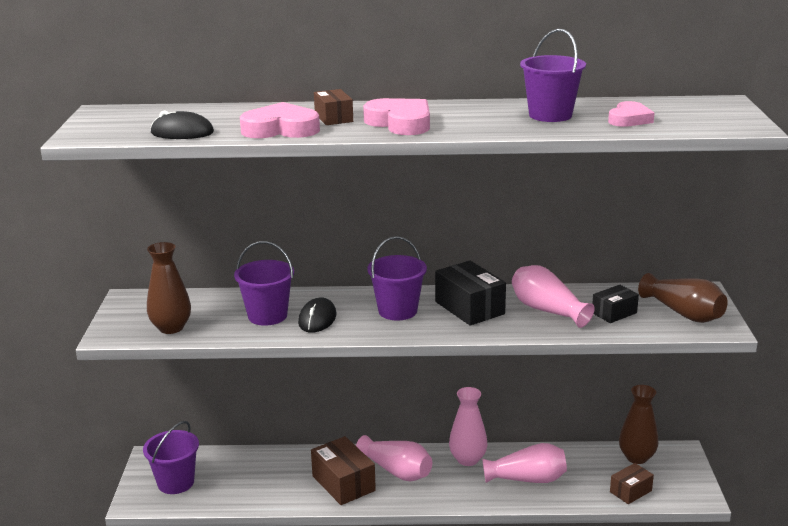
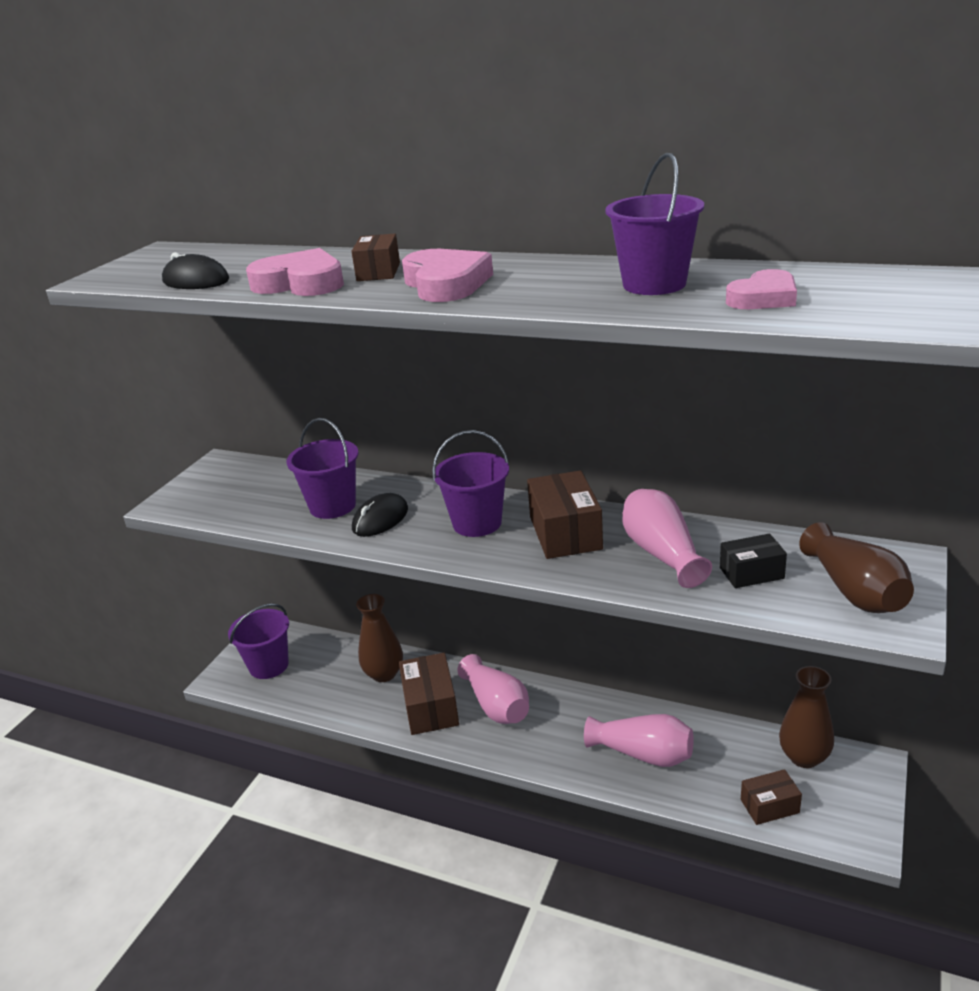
camera: 25 degrees right, 5 degrees up
(171, 328) = (228, 505): brown vase -> brown vase (384, 674)
(467, 459) = (586, 709): pink vase -> none
(469, 308) = (565, 533): black box -> brown box

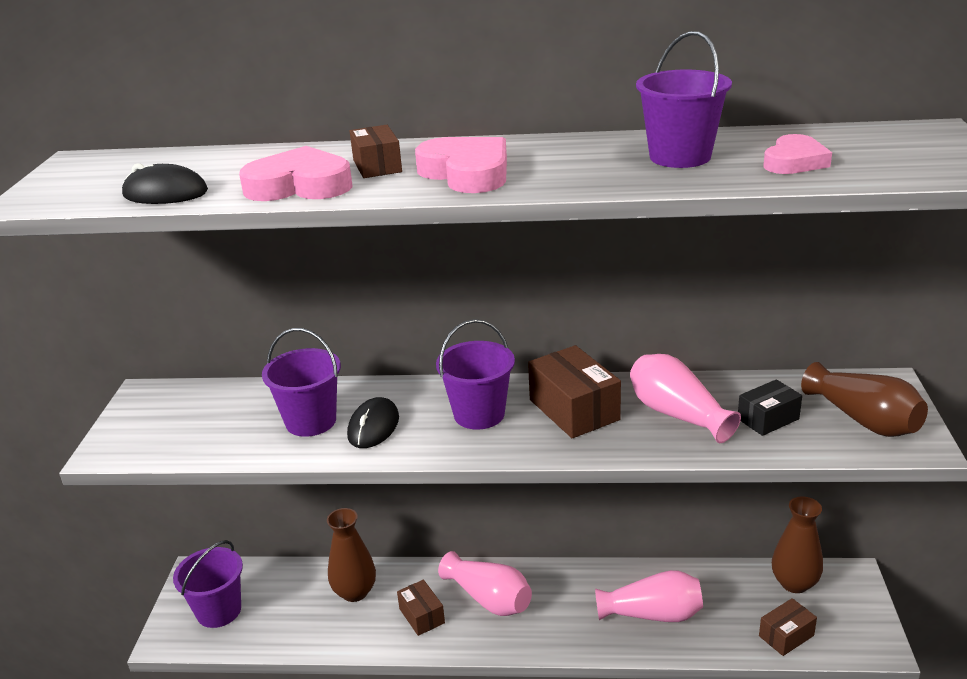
camera: 20 degrees left, 0 degrees up
(431, 707) = (422, 616): brown box -> brown box, size x0.60

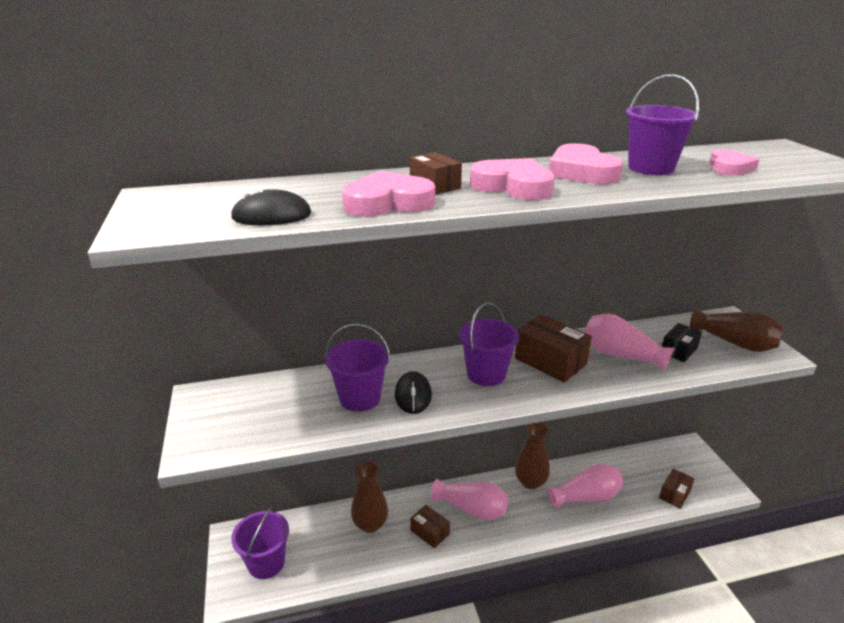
camera: 20 degrees left, 0 degrees up
(579, 157) = (581, 172): none -> pink heart
(794, 583) = (660, 458): brown vase -> brown vase (530, 482)

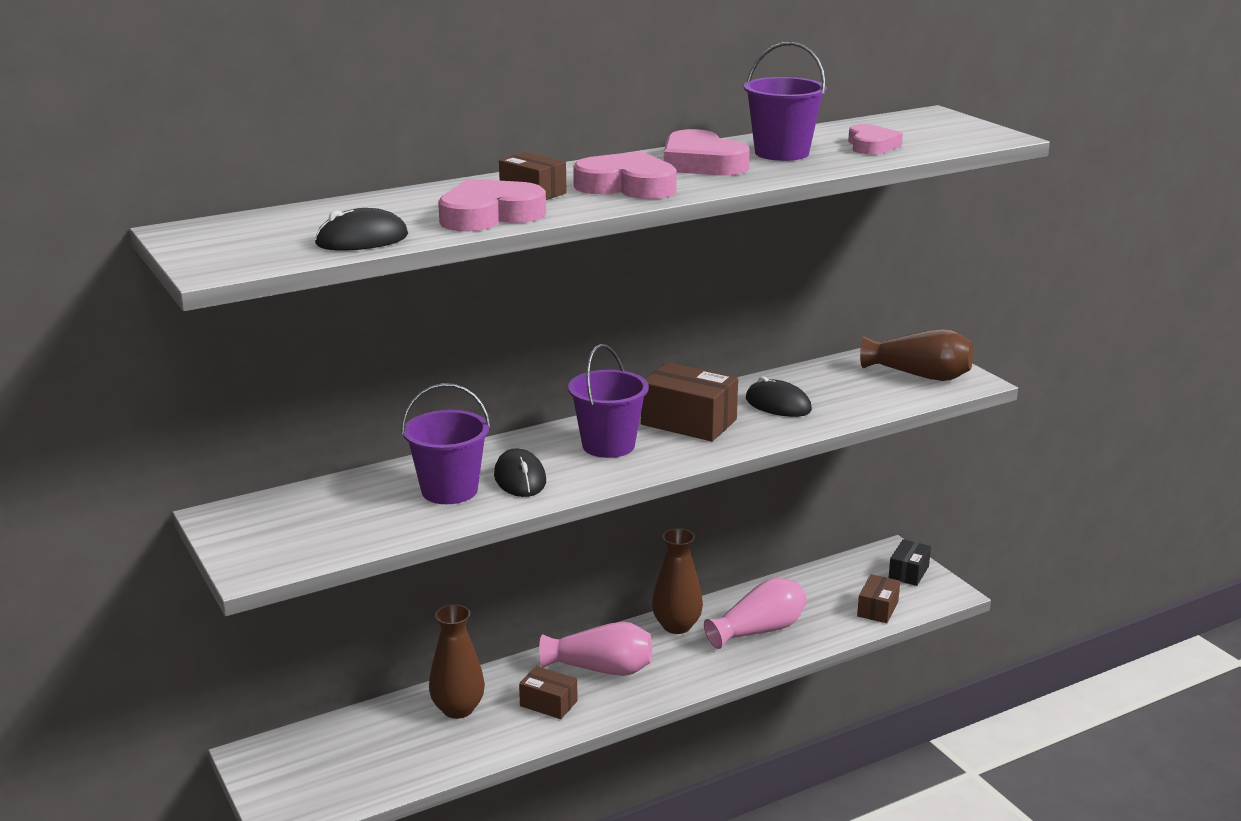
camera: 15 degrees left, 5 degrees down
(266, 563) = (320, 775): purple bucket -> none
(621, 355) = (778, 404): pink vase -> black mouse
(678, 350) = (850, 391): black box -> black box (908, 572)

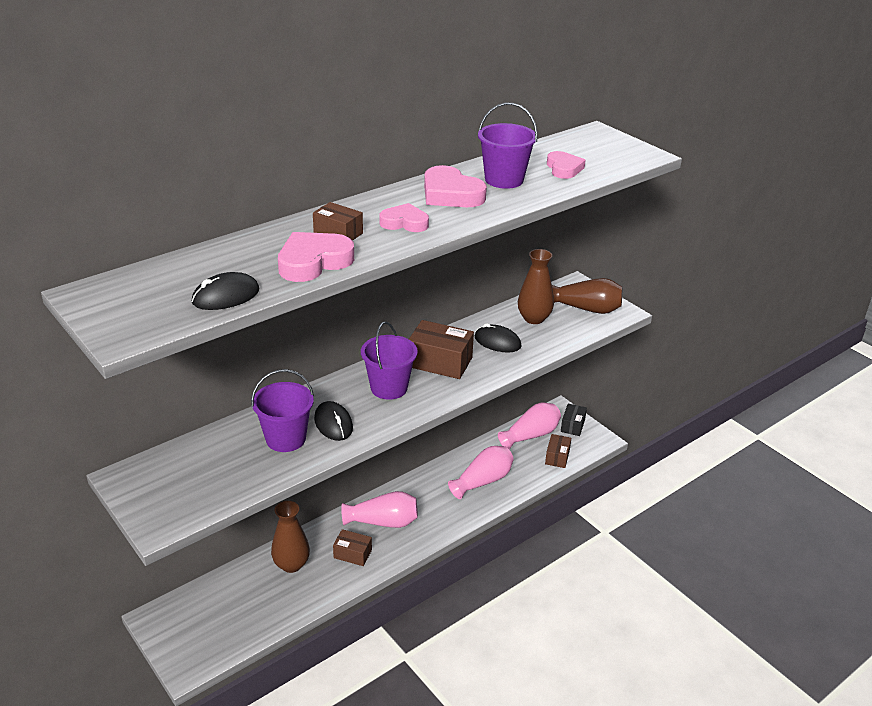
camera: 10 degrees left, 10 degrees up
(627, 186) = (404, 223): pink heart -> pink heart, size x0.66
(677, 626) = (428, 482): brown vase -> brown vase (534, 318)
(842, 580) = (531, 435): none -> pink vase

